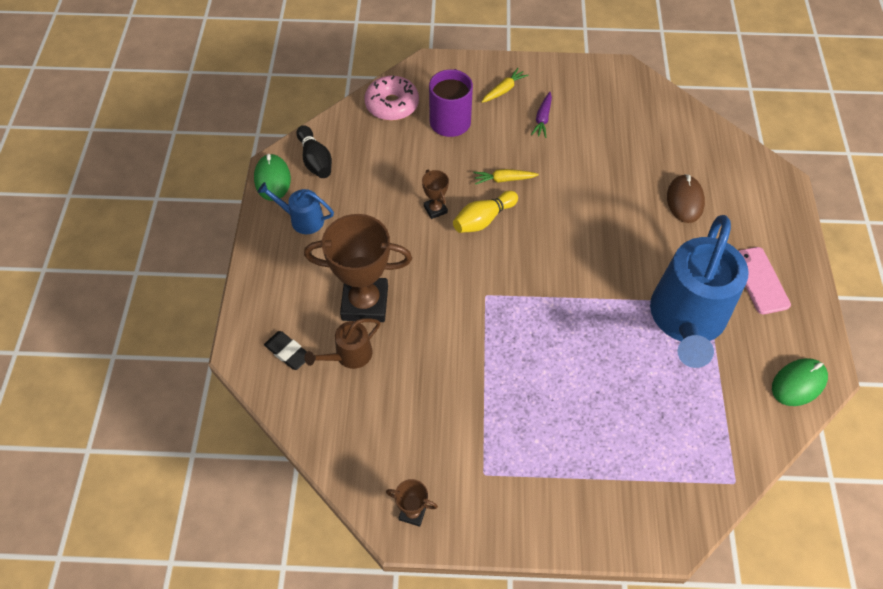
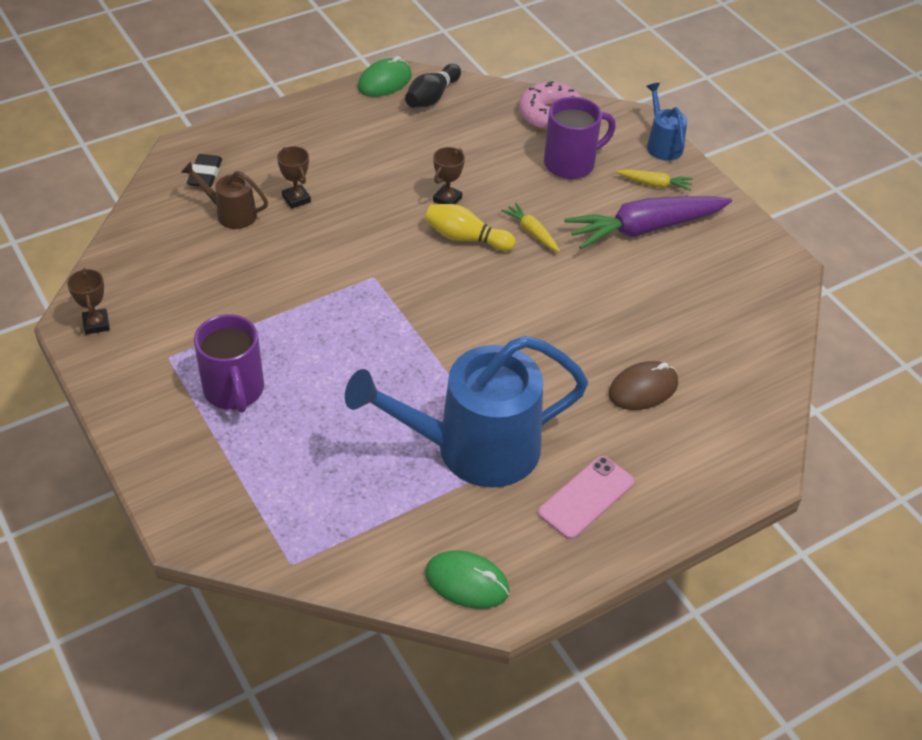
camera: 55 degrees right, 10 degrees down
(302, 219) = (356, 120): blue watering can -> blue watering can (662, 145)
(365, 303) = (296, 199): brown trophy -> brown trophy, size x0.45
(542, 119) = (644, 229): purple carrot -> purple carrot, size x2.19
(548, 443) = (234, 391): none -> purple mug

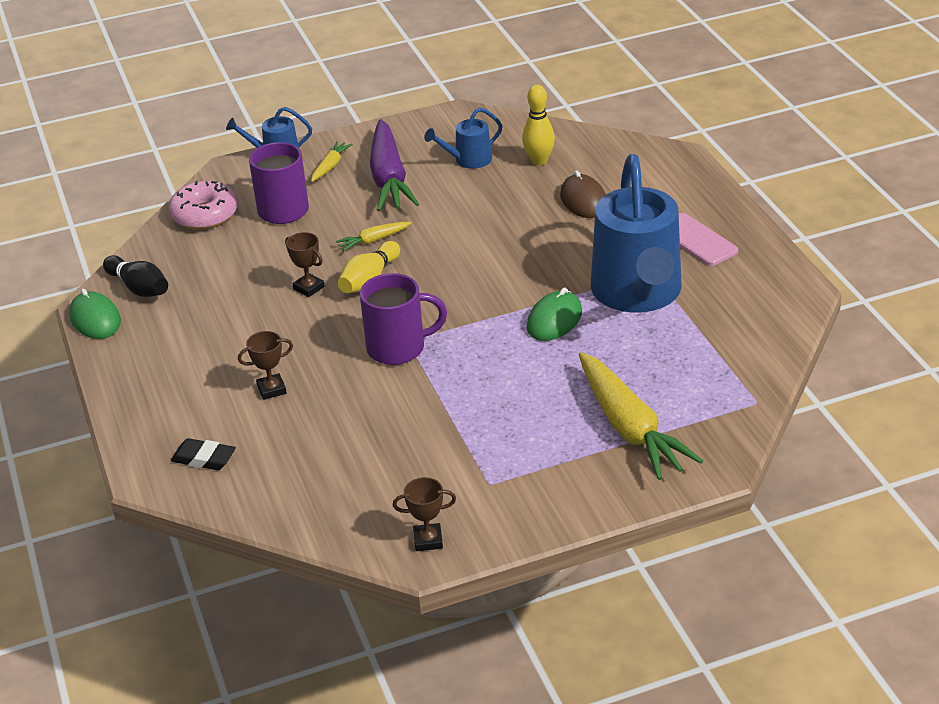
camera: 75 degrees left, 10 degrees down
(231, 214) = (279, 438): brown watering can -> none
(234, 391) = (545, 436): purple mug -> purple mug (398, 348)
(247, 455) = (629, 428): none -> yellow carrot
(467, 582) = (779, 307): green mouse -> green mouse (554, 320)
(697, 285) = (468, 160): none -> blue watering can
(712, 344) = (539, 161): none -> yellow bowling pin

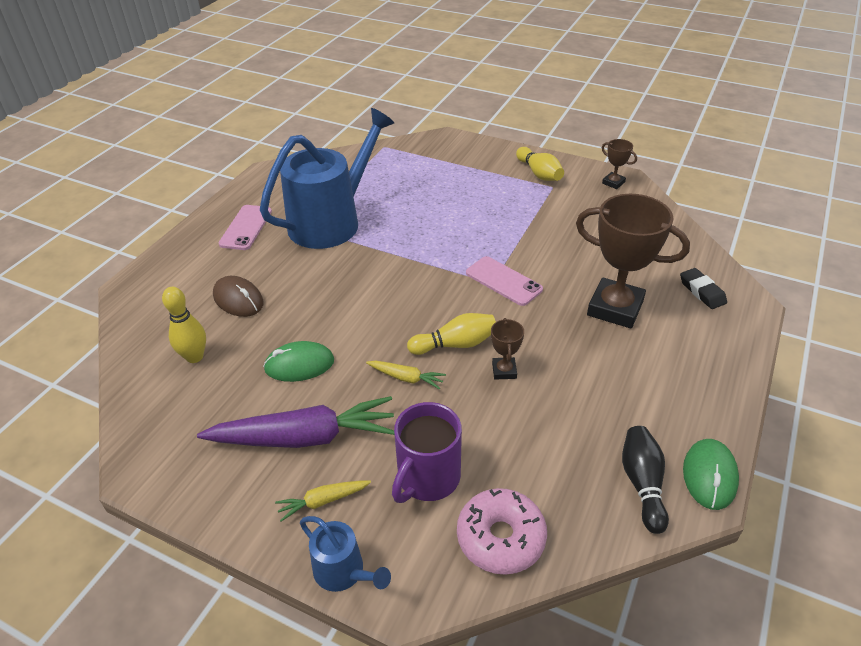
camera: 135 degrees left, 5 degrees up
(271, 389) = (615, 308): brown trophy -> brown trophy, size x2.20
(389, 178) = (305, 437): purple carrot -> purple carrot turned 45 degrees clockwise
(398, 348) = (503, 281): purple mug -> pink phone
(468, 160) = (227, 402): blue watering can -> none
(529, 492) = (539, 173): none -> yellow bowling pin
(554, 320) = (396, 237): green mouse -> green mouse (299, 365)
(583, 200) = (238, 299): brown mouse -> brown mouse turned 75 degrees counterclockwise
(629, 428) = (453, 169): yellow carrot -> none

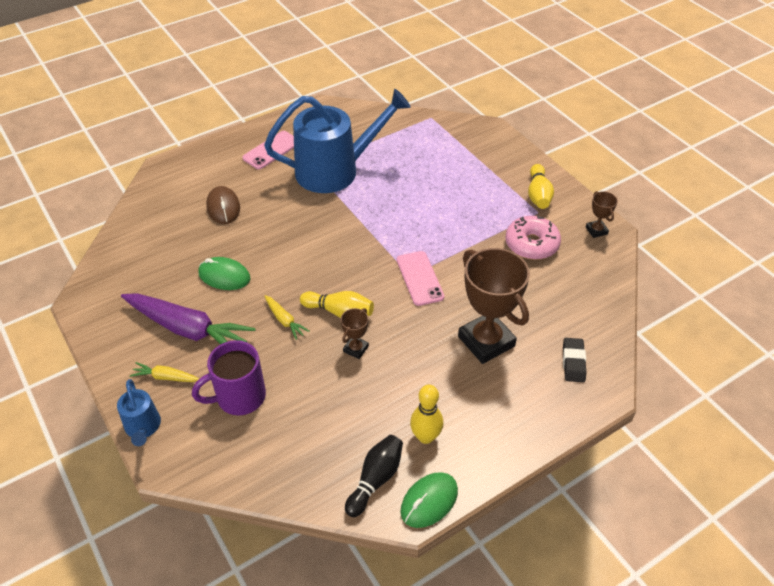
camera: 30 degrees right, 5 degrees up
(194, 357) = (165, 238): yellow bowling pin -> yellow bowling pin (425, 437)
(500, 538) = (250, 460): pink donut -> pink donut (531, 244)

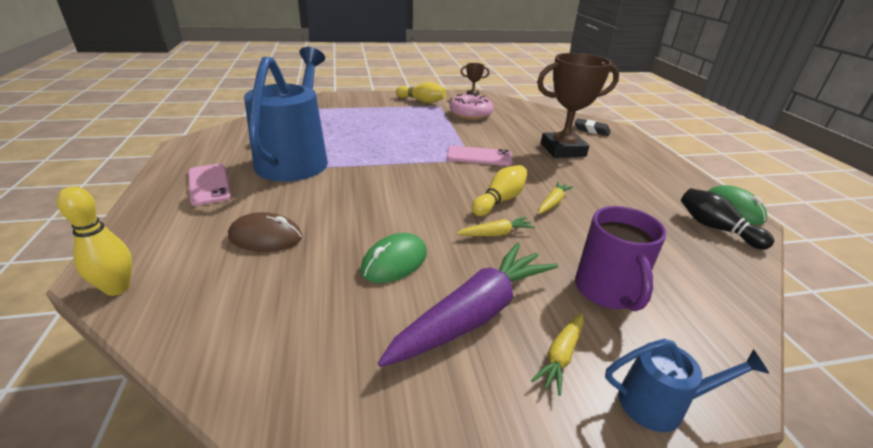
camera: 70 degrees left, 15 degrees down
(356, 349) = (553, 203): brown trophy -> yellow carrot
(425, 437) = (663, 195): yellow bowling pin -> yellow bowling pin (117, 288)

